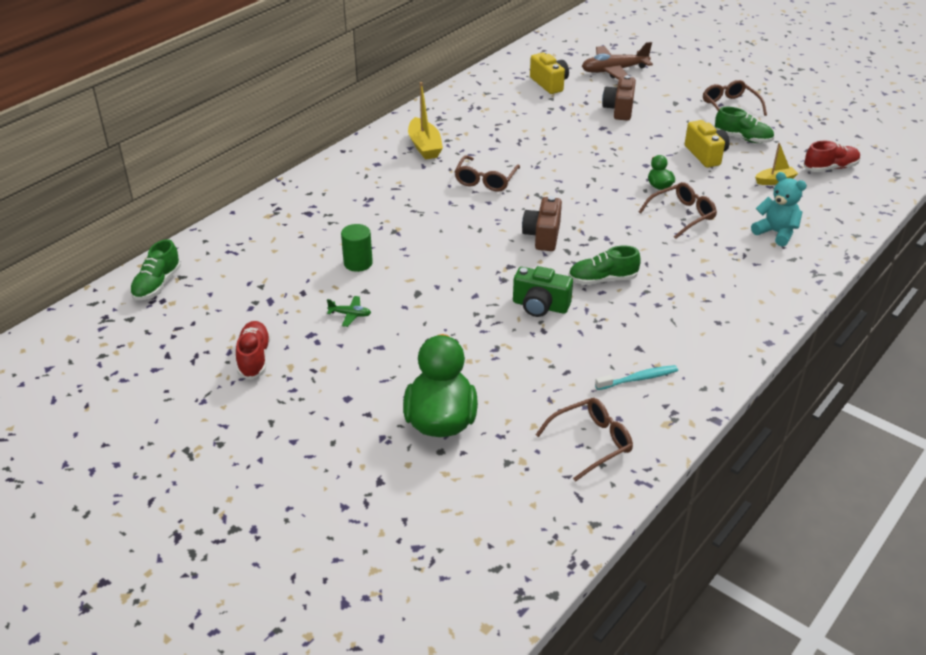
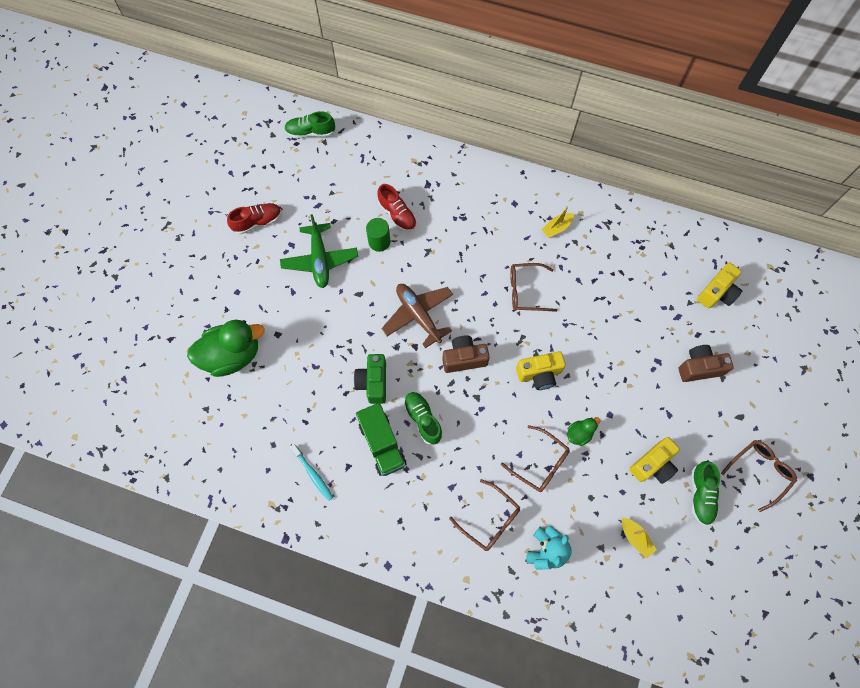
camera: 70 degrees right, 30 degrees up
(350, 314) = (320, 260): green plane -> green plane, size x2.23
(424, 146) = (556, 228): yellow boat -> yellow boat, size x0.63
(584, 194) = (539, 374): none -> yellow camera
(591, 442) = (238, 457): brown glasses -> brown glasses (490, 520)
(614, 71) = (775, 344): brown plane -> brown plane (418, 315)
(620, 315) = (382, 444): none -> green truck
(830, 168) = (684, 590): red shoe -> red shoe (397, 215)

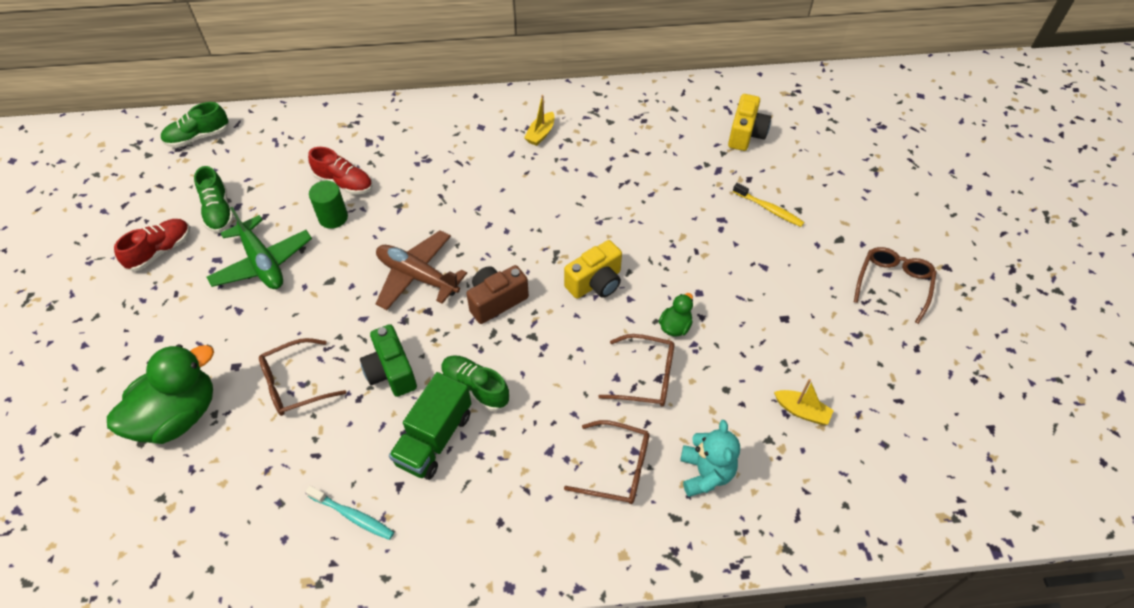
camera: 25 degrees left, 15 degrees down
(382, 444) = (434, 438): green truck -> green truck turned 75 degrees clockwise
(526, 291) = (536, 205): brown glasses -> brown glasses (295, 384)
(653, 465) = (776, 325): yellow camera -> none
(699, 367) = (769, 209): brown camera -> yellow toothbrush
(701, 495) = (846, 334): green shoe -> green shoe (218, 211)

